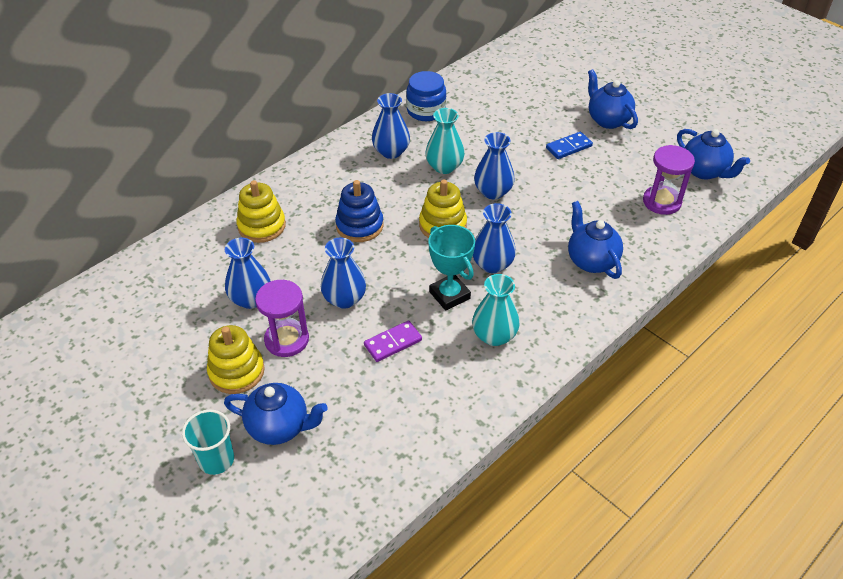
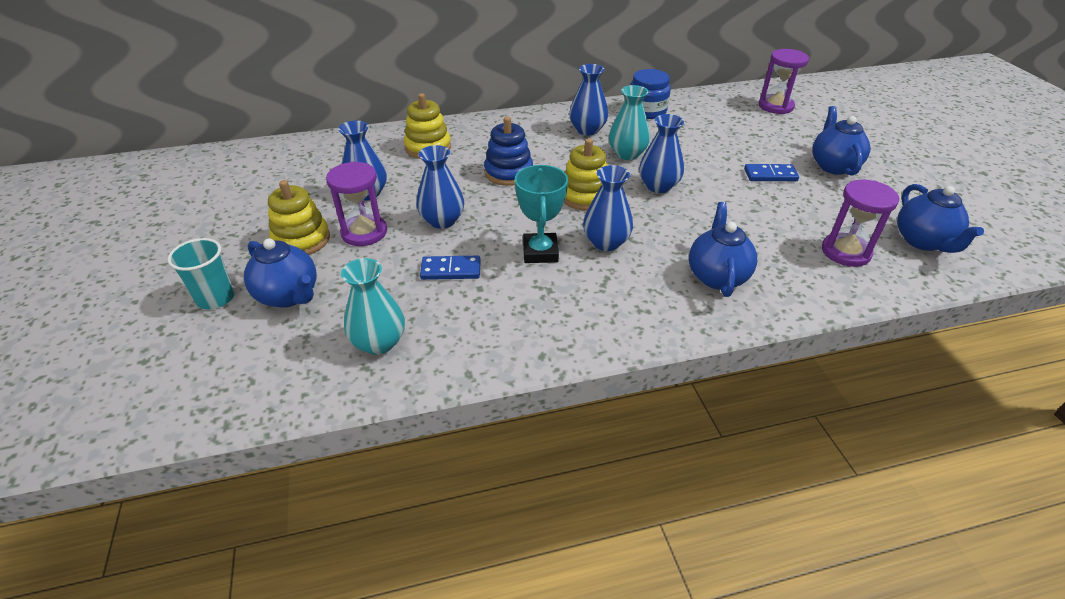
camera: 30 degrees right, 5 degrees down
(393, 343) = (451, 270): purple domino -> blue domino
(494, 336) = (553, 302): turquoise vase -> turquoise vase (379, 342)
(527, 68) = (775, 106): none -> purple hourglass

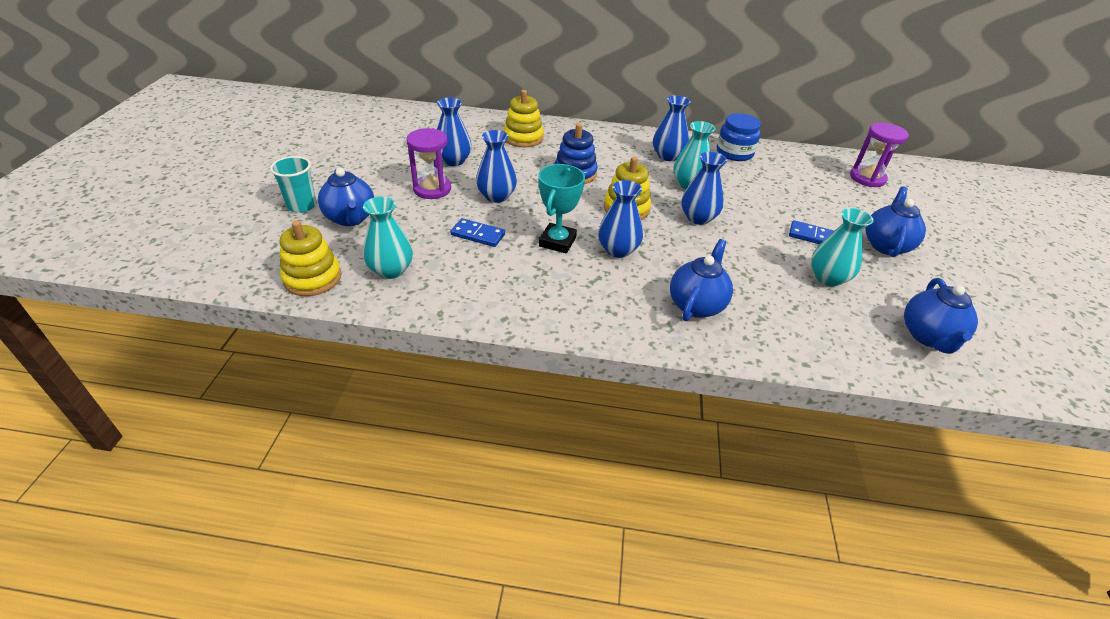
camera: 20 degrees right, 0 degrees up
(301, 240) = (384, 182): yellow stacking toy -> yellow stacking toy (312, 278)
(809, 212) = (828, 278): none -> turquoise vase
(845, 252) = (838, 322): purple hourglass -> none

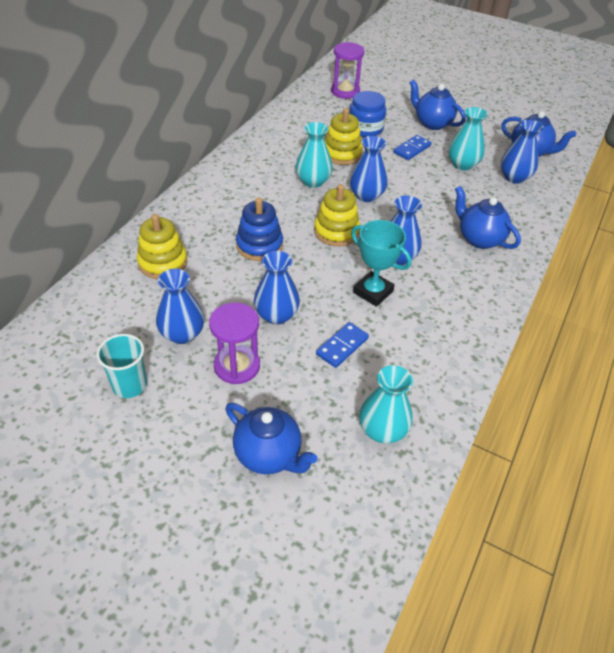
camera: 70 degrees left, 5 degrees up
(302, 206) = (217, 506): turquoise cup -> turquoise cup (129, 385)
(312, 278) = (378, 506): yellow stacking toy -> yellow stacking toy (342, 154)
(351, 218) = (269, 455): blue teapot -> blue teapot turned 45 degrees clockwise
(667, 156) = (258, 176): blue vase -> blue vase (514, 177)
(734, 153) = (273, 137): blue jar -> blue jar (365, 129)

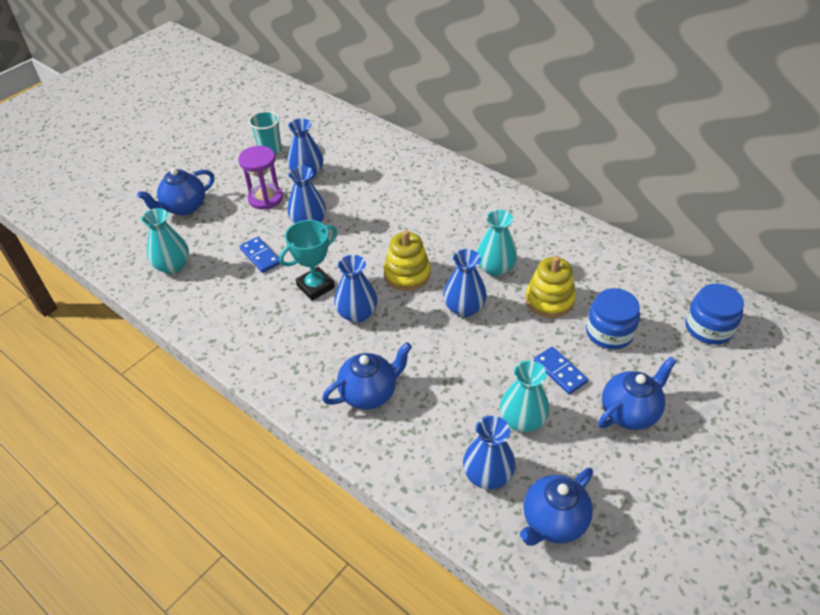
camera: 105 degrees right, 0 degrees up
(163, 262) = (389, 165): yellow stacking toy -> none
(259, 245) = (398, 220): blue stacking toy -> none
(345, 91) = (708, 328): purple hourglass -> blue jar

